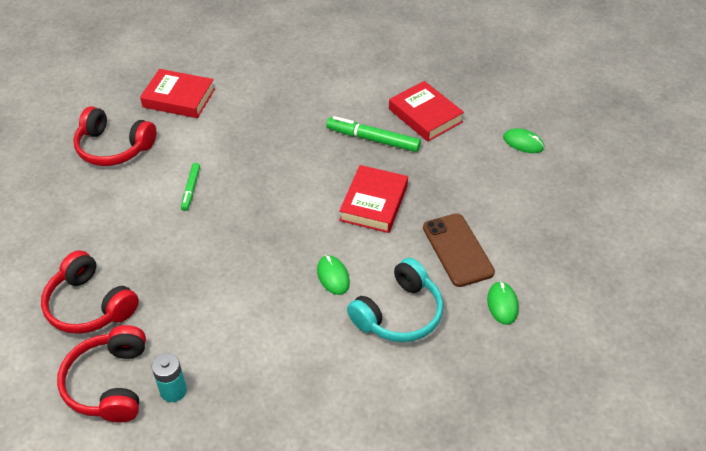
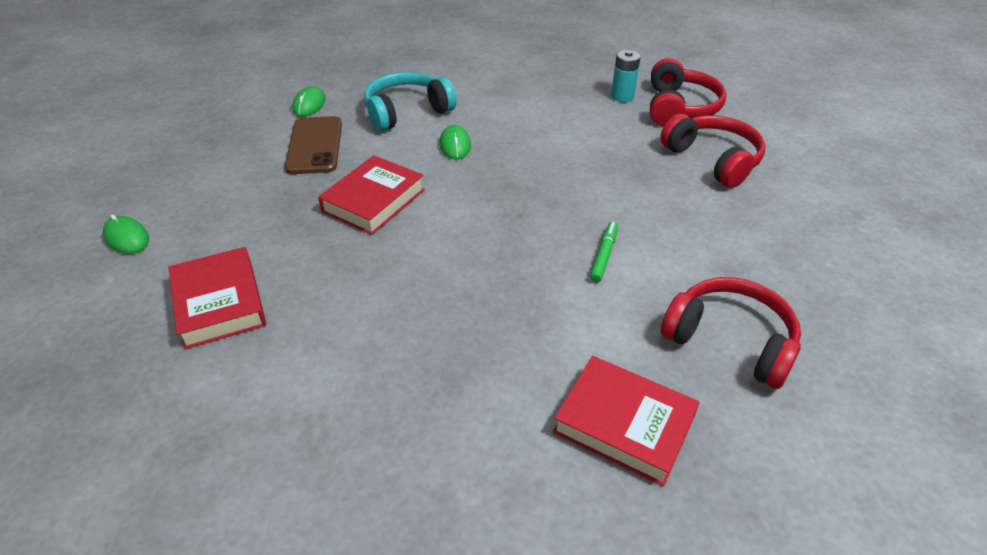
camera: 165 degrees left, 5 degrees down
(373, 139) = (323, 279): green marker -> none

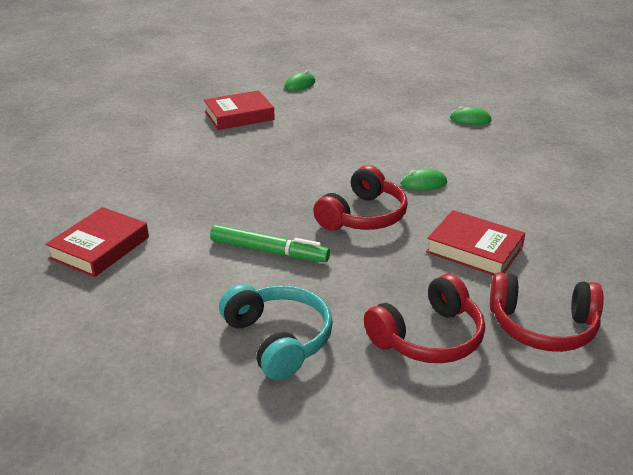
camera: 90 degrees right, 10 degrees down
(315, 145) = (409, 127): brown phone -> none
(373, 201) = (340, 153): red book -> red book (474, 249)
(407, 112) = (472, 159): turquoise headphones -> turquoise headphones (278, 340)
(604, 255) = (269, 251): green marker -> green marker, size x1.70
(622, 96) = (552, 284): turquoise battery -> none
(730, 341) = (158, 305): red headphones -> red headphones (363, 216)

